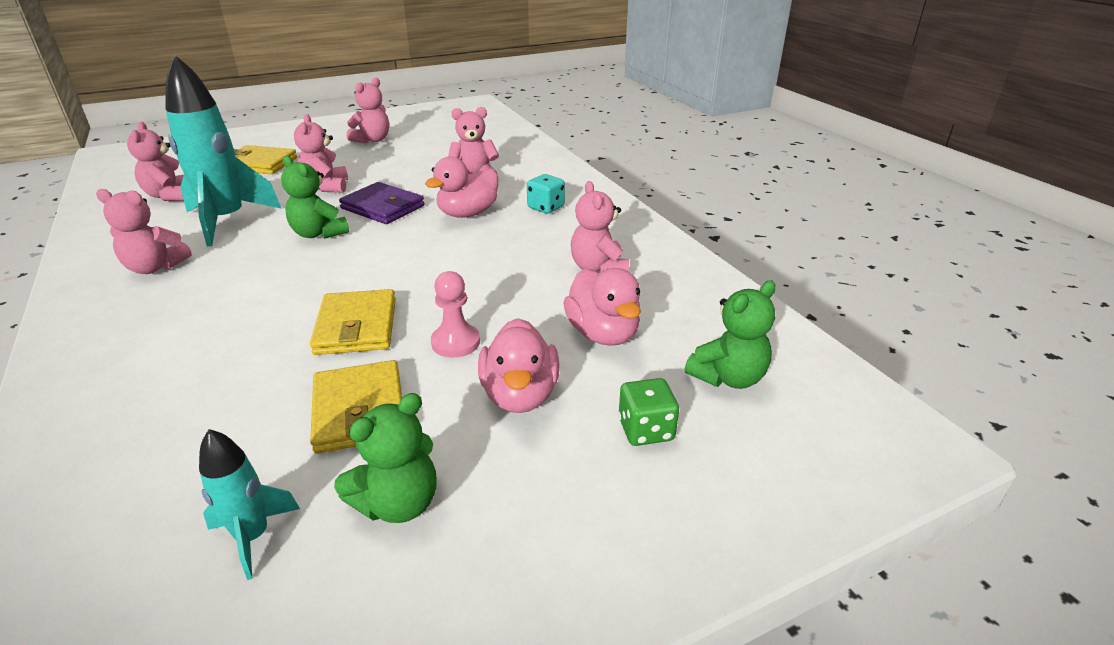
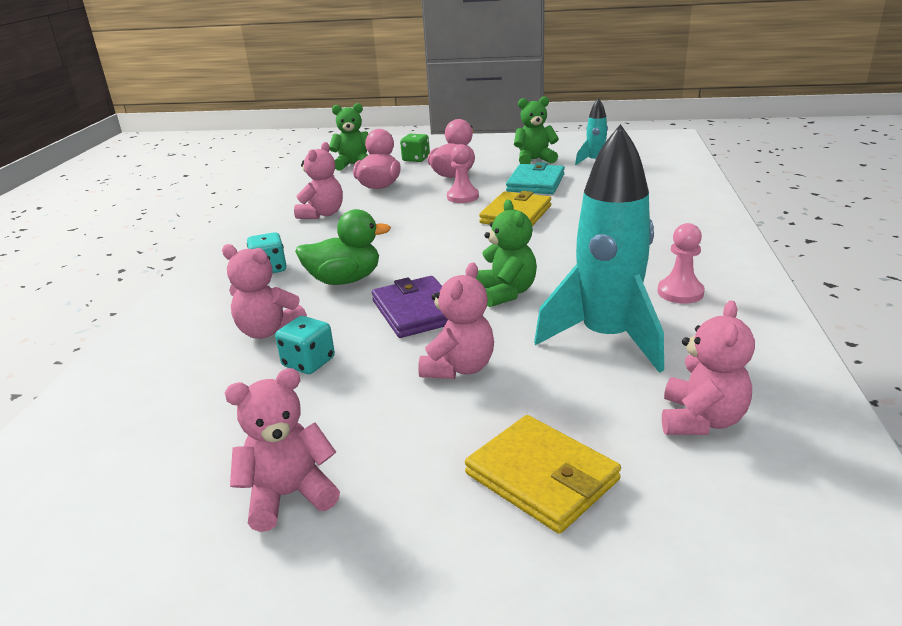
camera: 145 degrees left, 5 degrees down
(155, 267) = (680, 292): pink teddy bear -> pink pawn
(359, 410) = (535, 183): yellow wallet -> turquoise wallet
(424, 171) = (308, 362): none -> turquoise dice
(468, 213) = (345, 280): pink duck -> green duck

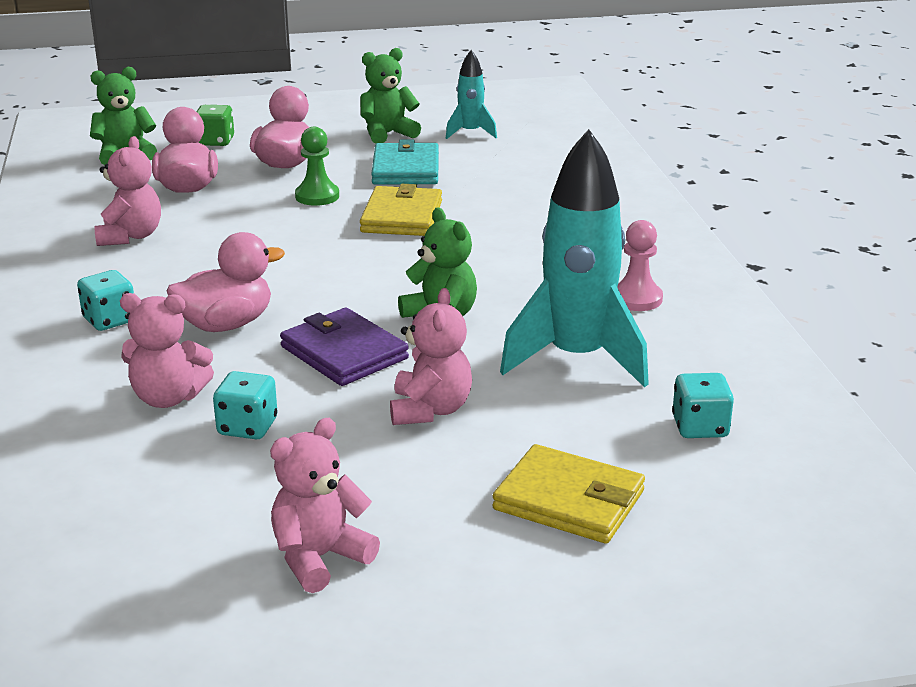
camera: 20 degrees left, 0 degrees up
(345, 280) = (226, 324): green duck -> pink duck
(463, 197) = (317, 196): pink pawn -> green pawn
(701, 420) = (700, 427): pink teddy bear -> turquoise dice

